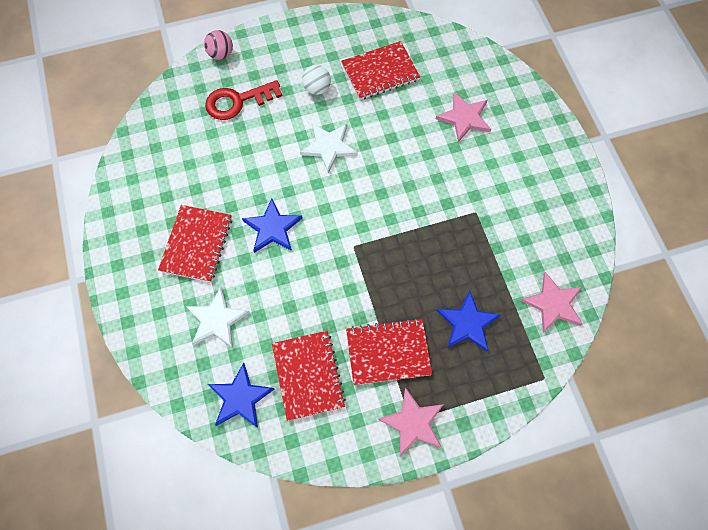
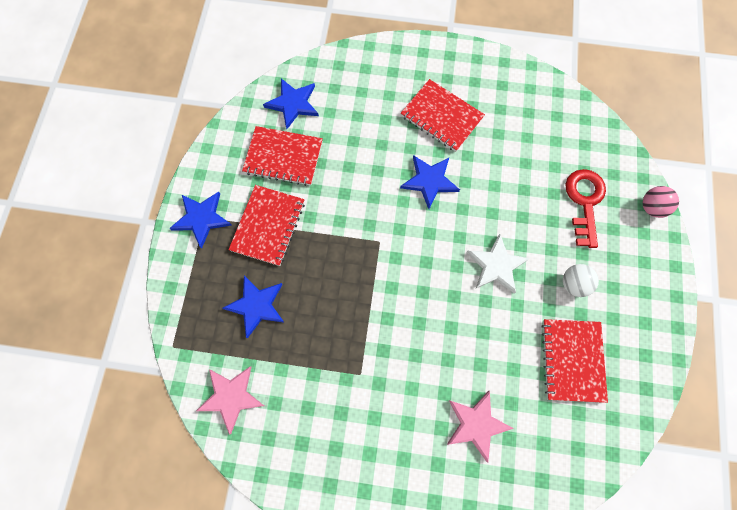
camera: 115 degrees right, 5 degrees up
(217, 320) = (365, 109): white star -> none
(413, 423) = (201, 218): pink star -> blue star

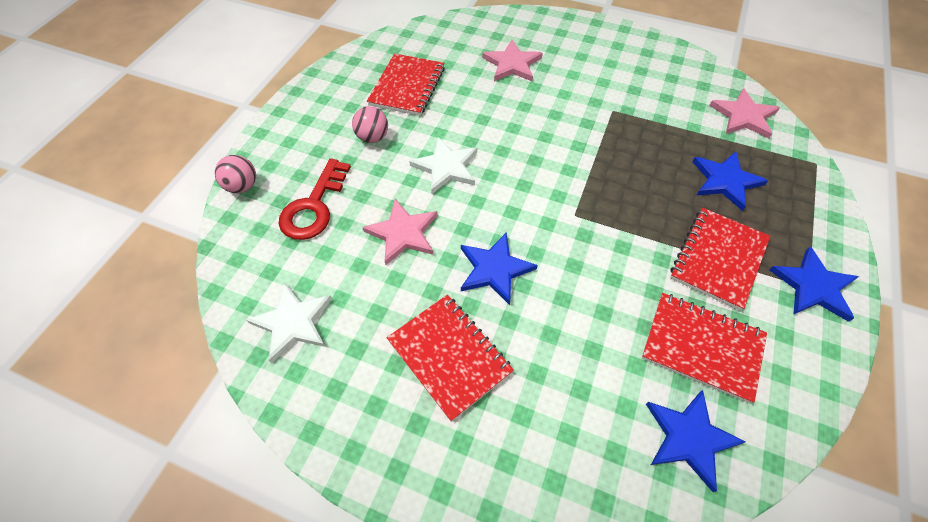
camera: 165 degrees left, 15 degrees down
(506, 195) = (403, 233): none -> pink star
(548, 115) = (293, 322): none -> white star
(573, 284) = (373, 137): white ball -> pink ball

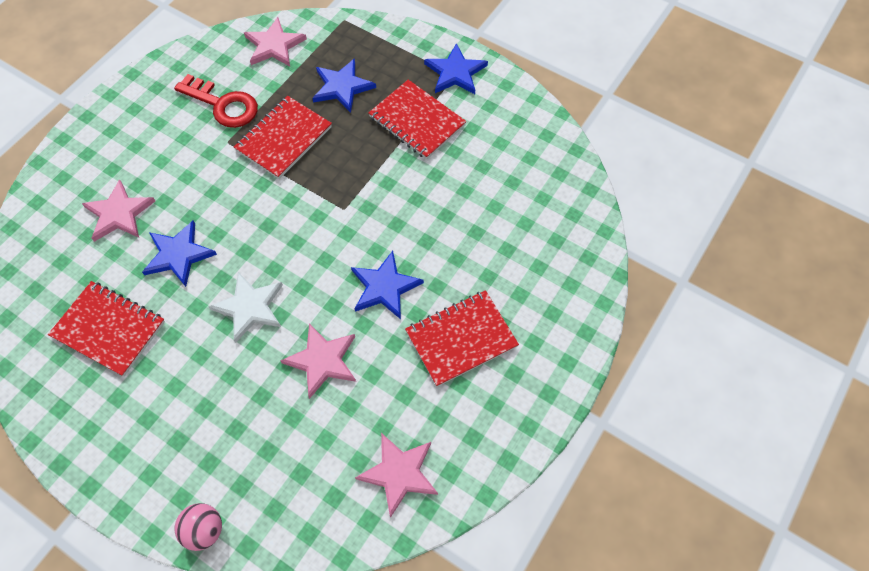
camera: 80 degrees left, 5 degrees up
(293, 322) = (399, 473): white star -> pink star
(314, 206) = (261, 448): red key -> red key (223, 105)
(373, 137) = (179, 377): pink ball -> none
(689, 438) = (553, 191): blue star -> blue star (178, 254)
(702, 347) = (488, 159): red notebook -> red notebook (283, 139)

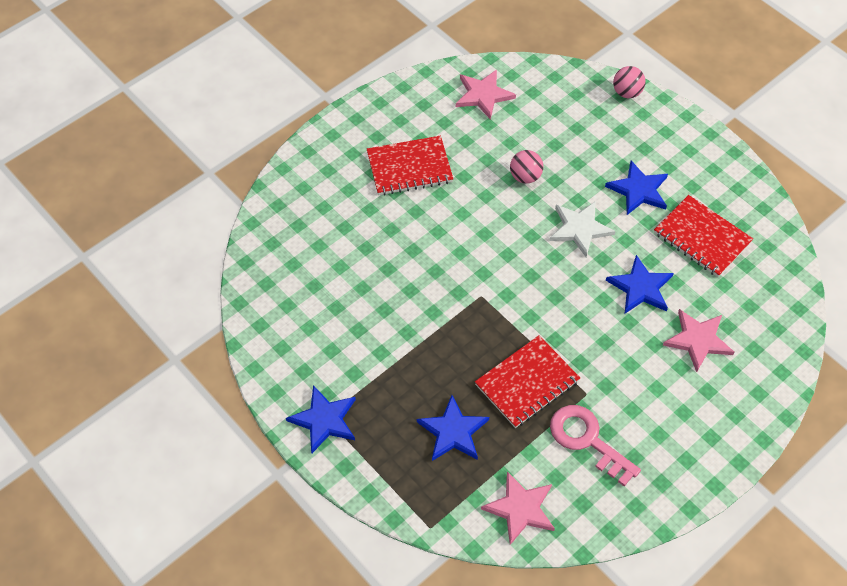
camera: 165 degrees left, 5 degrees down
(223, 105) = (587, 440): red key -> pink key
(322, 360) = (525, 176): pink star -> pink ball
(384, 287) = (461, 219): blue star -> blue star (638, 190)
(417, 121) = (385, 370): red notebook -> none

